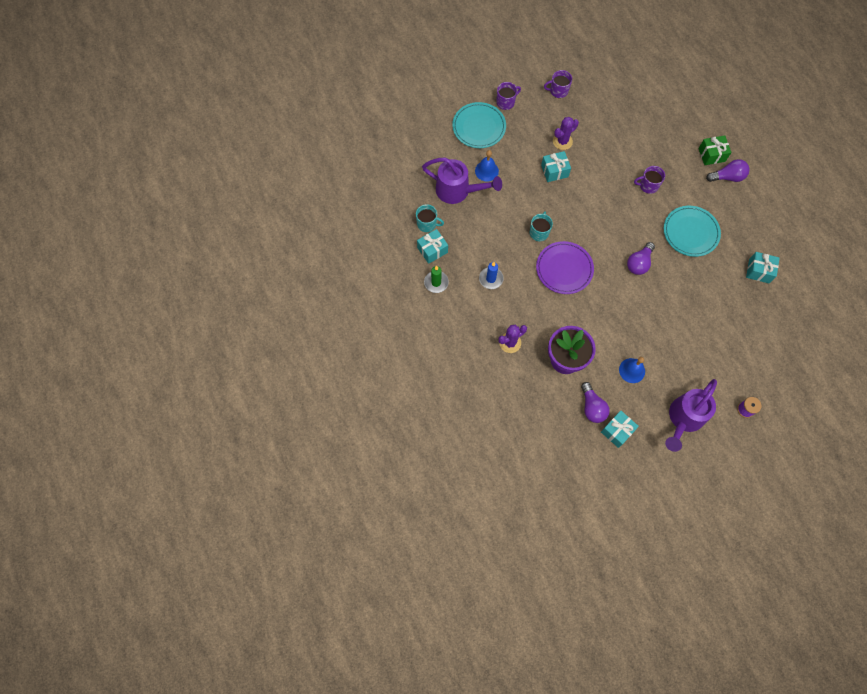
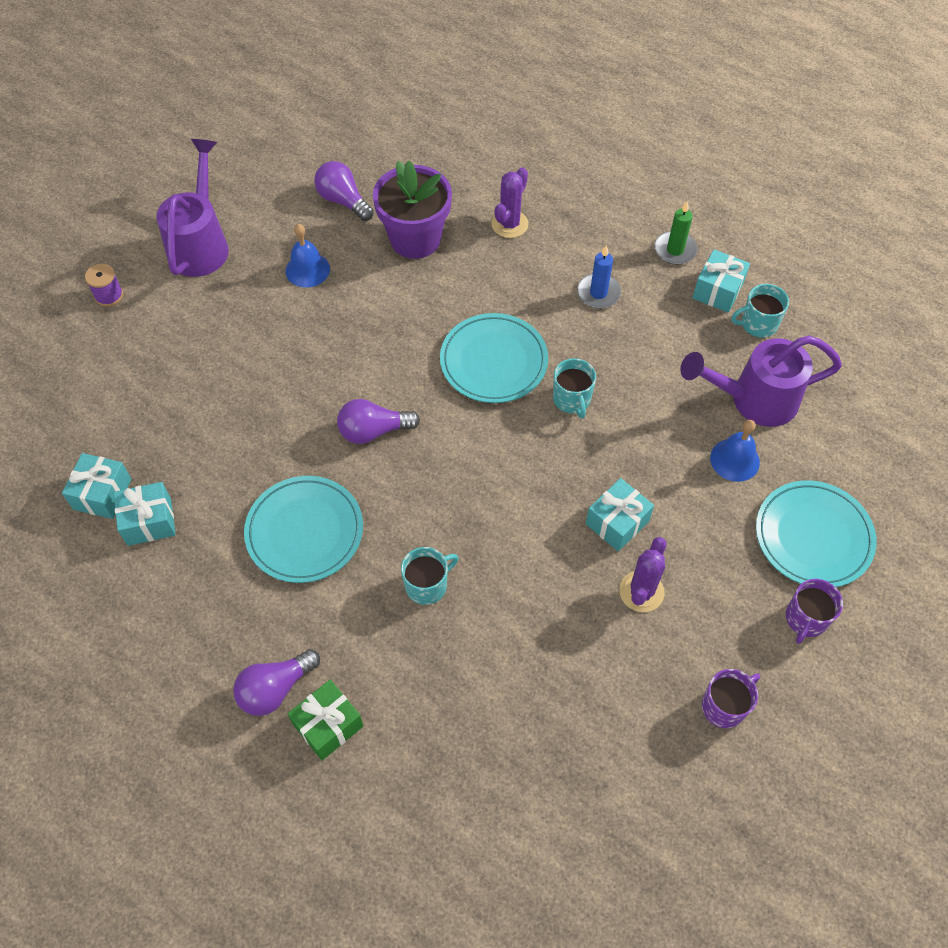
camera: 150 degrees right, 10 degrees down
(564, 269) = (493, 361): purple plate -> turquoise plate
(617, 431) = (292, 189): turquoise gift -> turquoise gift (102, 494)
(639, 263) = (373, 431): purple light bulb -> purple light bulb turned 105 degrees counterclockwise
(648, 185) = (427, 585): purple mug -> turquoise mug

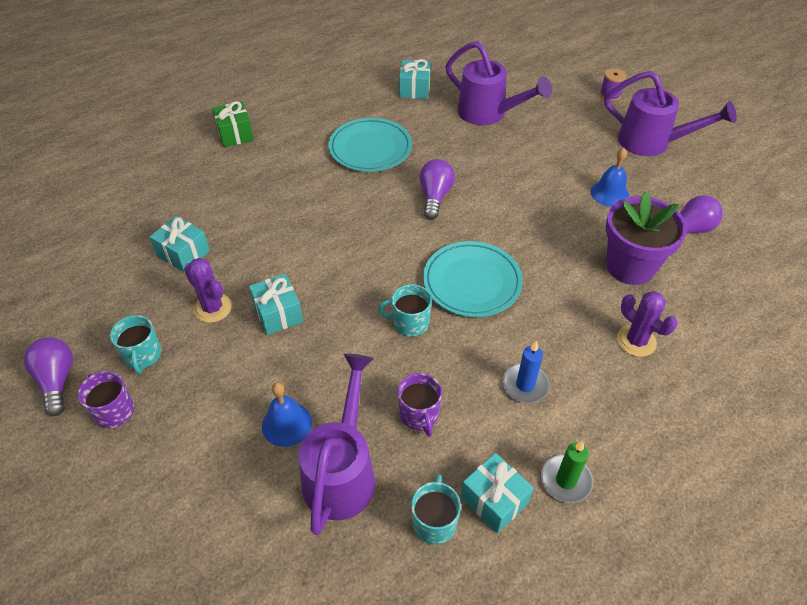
camera: 110 degrees right, 10 degrees down
(102, 494) = (444, 75): turquoise gift -> turquoise gift (183, 254)
(187, 417) = (488, 114): none -> purple watering can
(275, 689) = (272, 118): purple light bulb -> purple light bulb (57, 381)
(427, 585) = (295, 195): turquoise mug -> turquoise mug (143, 356)
(724, 706) = (95, 325): purple mug -> purple mug (419, 415)
(813, 536) = (176, 454): turquoise plate -> none

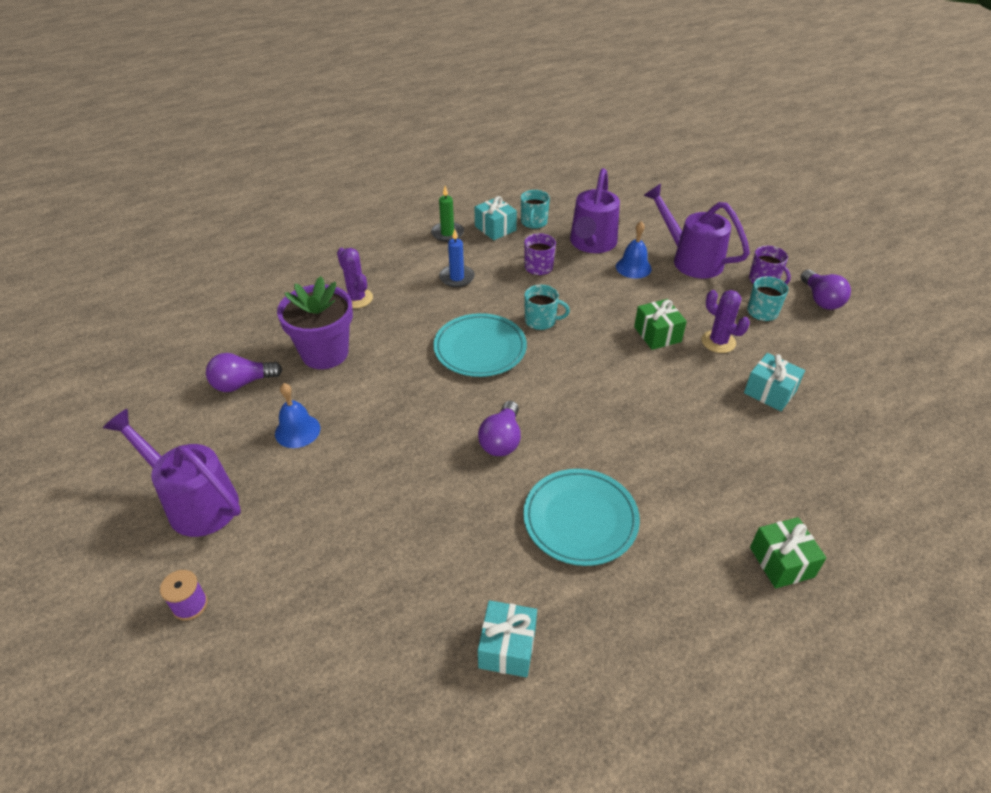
camera: 175 degrees left, 5 degrees down
(278, 313) = (657, 334): turquoise gift -> green gift
(488, 114) = (399, 576): purple watering can -> purple watering can (690, 259)

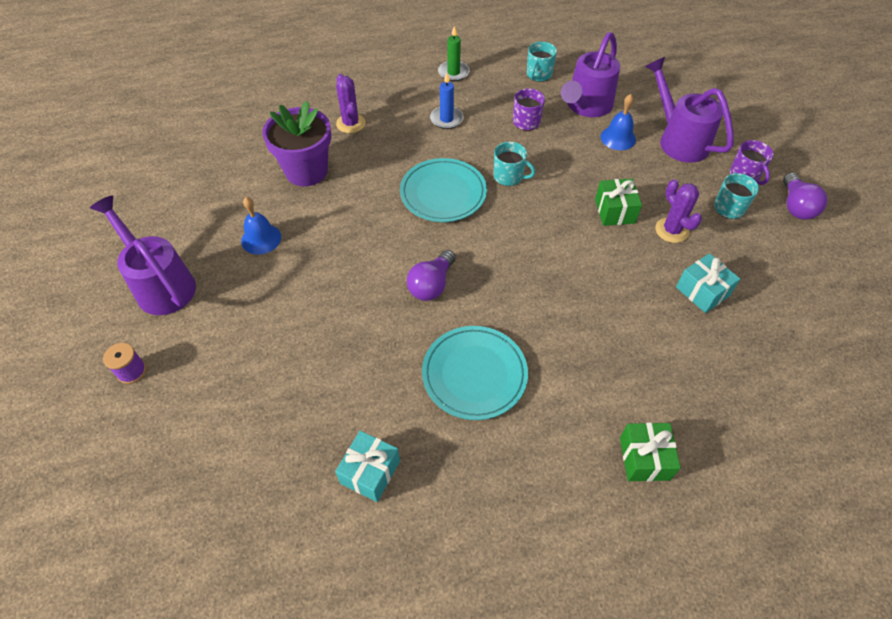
camera: 15 degrees right, 10 degrees up
(242, 383) = (229, 186): purple light bulb -> none
(495, 228) = (500, 75): turquoise gift -> none

